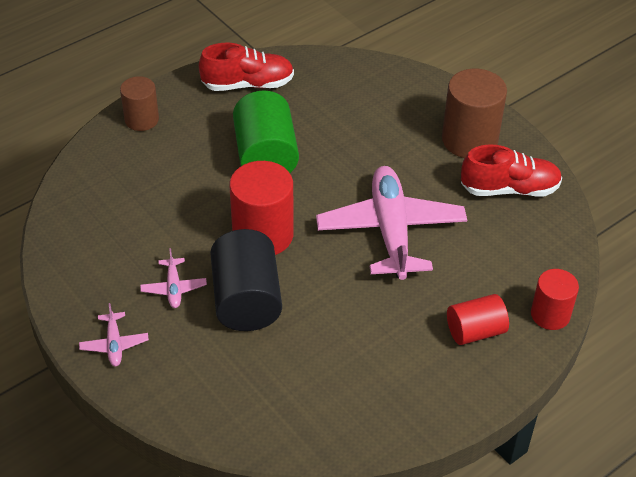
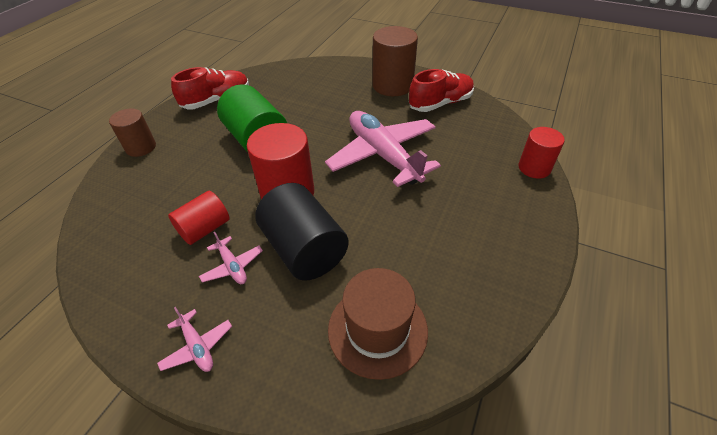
camera: 25 degrees left, 0 degrees up
(268, 397) = (377, 330): none -> brown hat
(475, 331) = (496, 199): red cylinder -> red cylinder (204, 229)

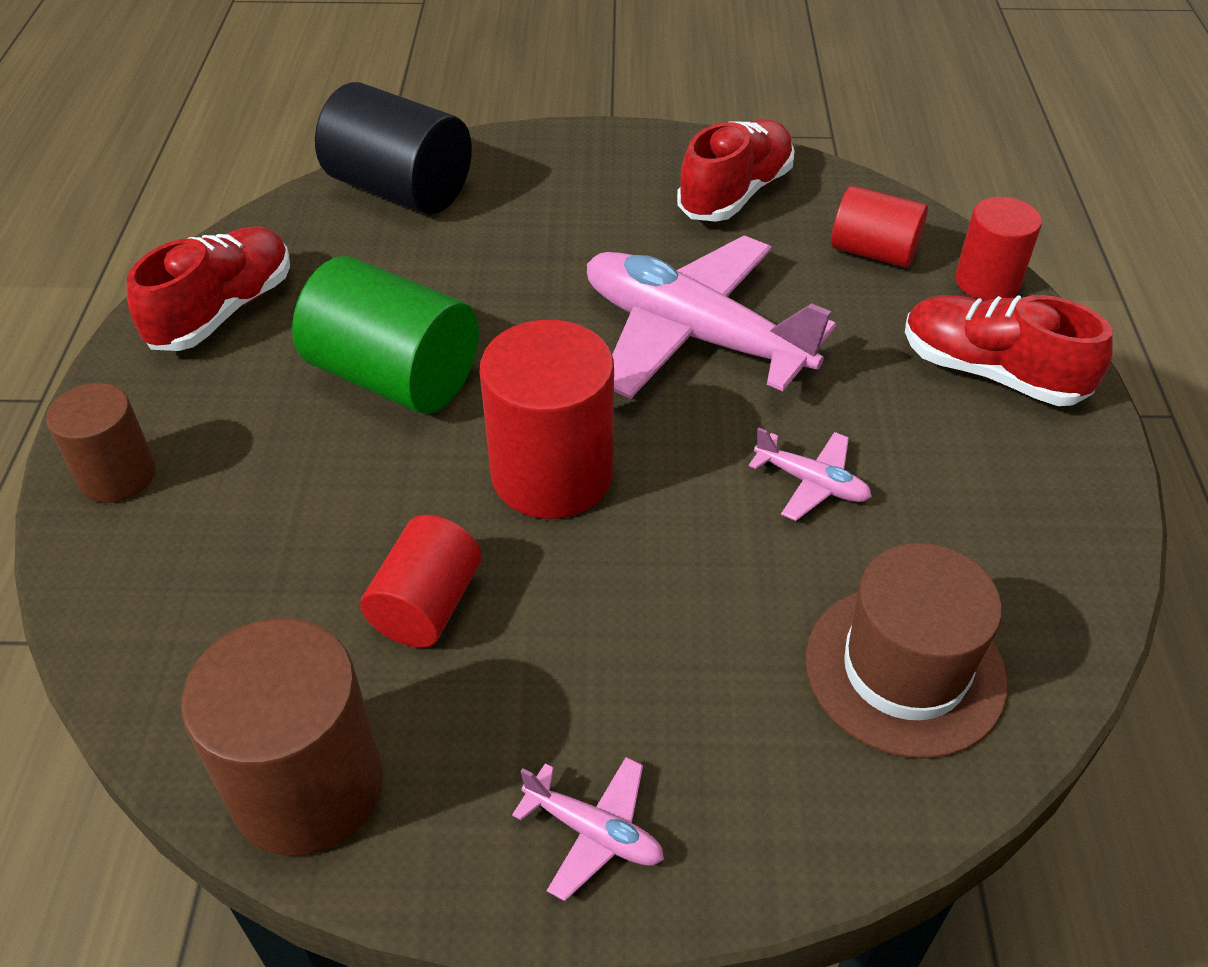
camera: 25 degrees left, 0 degrees up
(232, 266) = (547, 658): pink plane -> pink plane (811, 483)
(304, 249) = (669, 574): black cylinder -> black cylinder (400, 189)
(392, 85) = (610, 176): brown cylinder -> brown cylinder (307, 786)
(487, 141) = (873, 252): none -> red cylinder
(509, 208) = (991, 373): none -> red shoe

